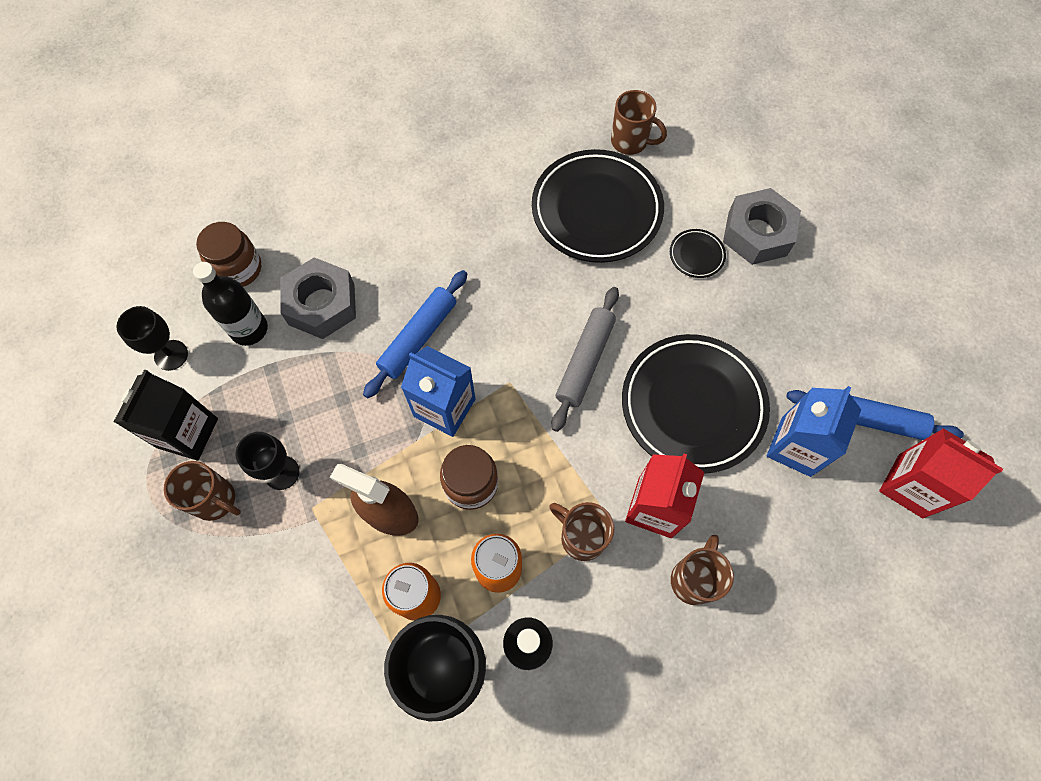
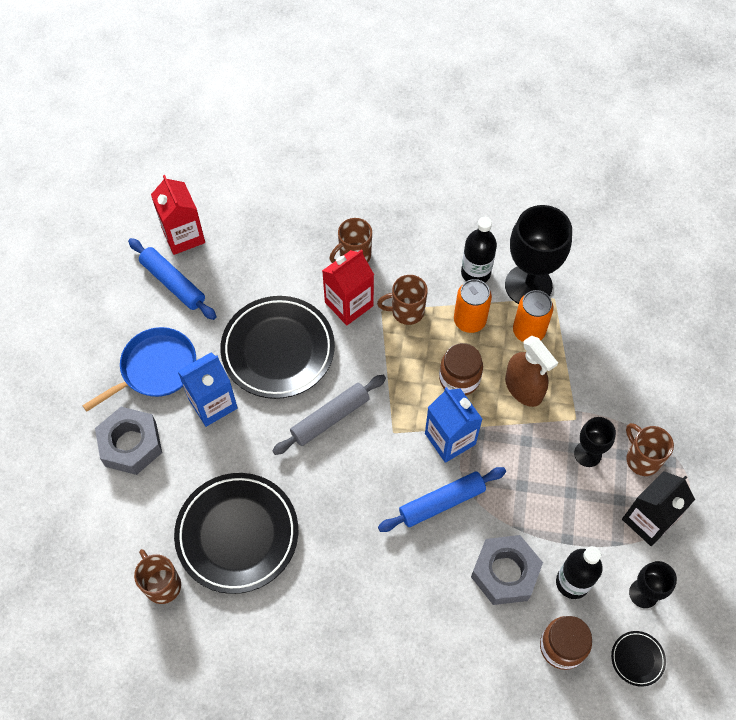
camera: 150 degrees left, 5 degrees down
(581, 537) = (406, 311): brown mug -> brown mug turned 105 degrees clockwise
(696, 255) = (190, 453): black plate -> black plate (637, 659)
(796, 446) = (232, 291): blue carton -> blue carton (212, 403)
(800, 315) = (155, 368): none -> blue pan

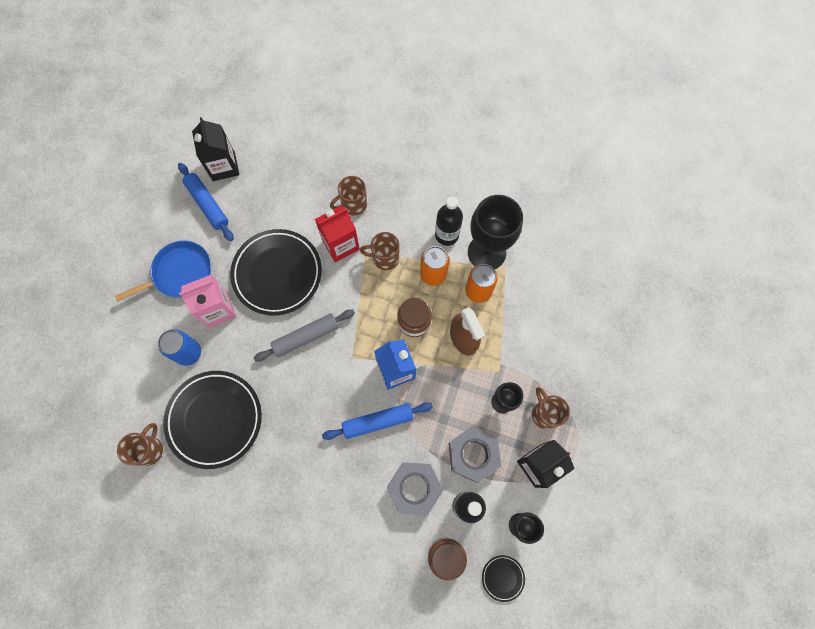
camera: 10 degrees right, 10 degrees up
(131, 444) = (149, 332): grey nut -> grey nut (473, 454)
(162, 584) = (150, 449): brown mug -> brown mug turned 45 degrees clockwise
(183, 236) = (223, 166): red carton -> black carton
(186, 461) = (188, 353): none -> blue can
(212, 403) = (218, 309): blue carton -> pink carton

